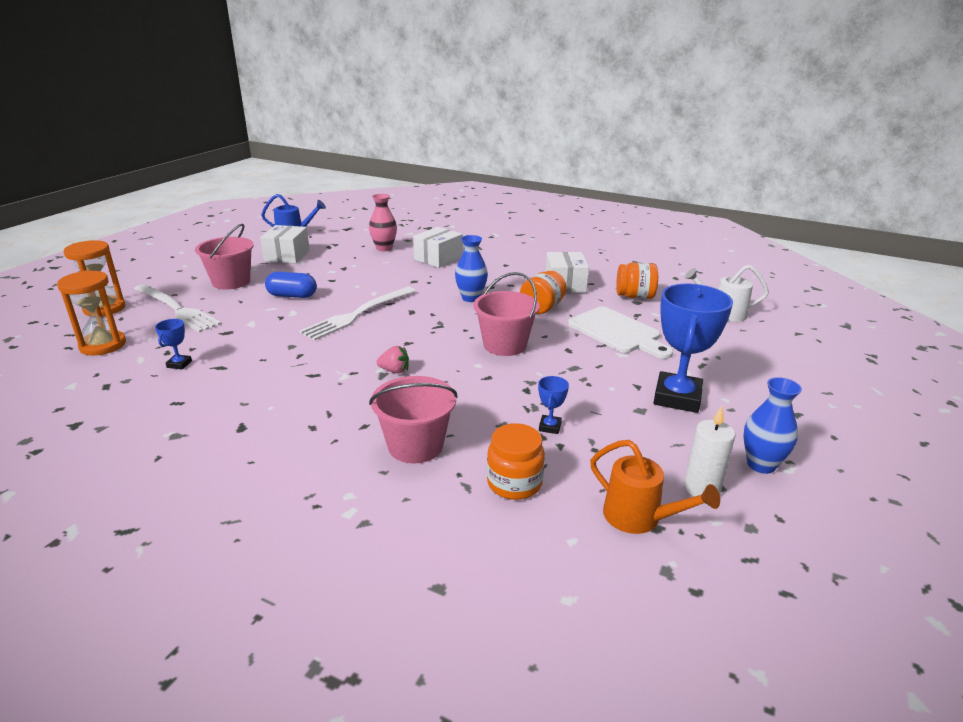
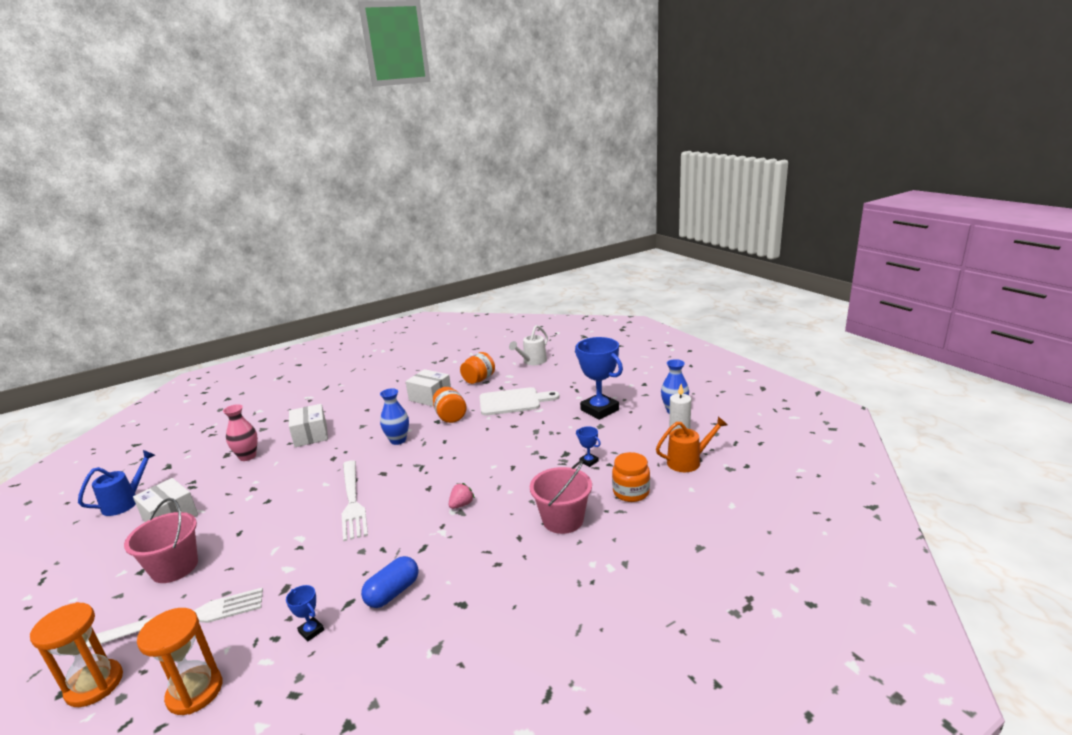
camera: 55 degrees left, 5 degrees down
(292, 296) = (266, 531): blue capsule -> blue capsule (393, 592)
(504, 345) = (481, 447): pink bucket -> none

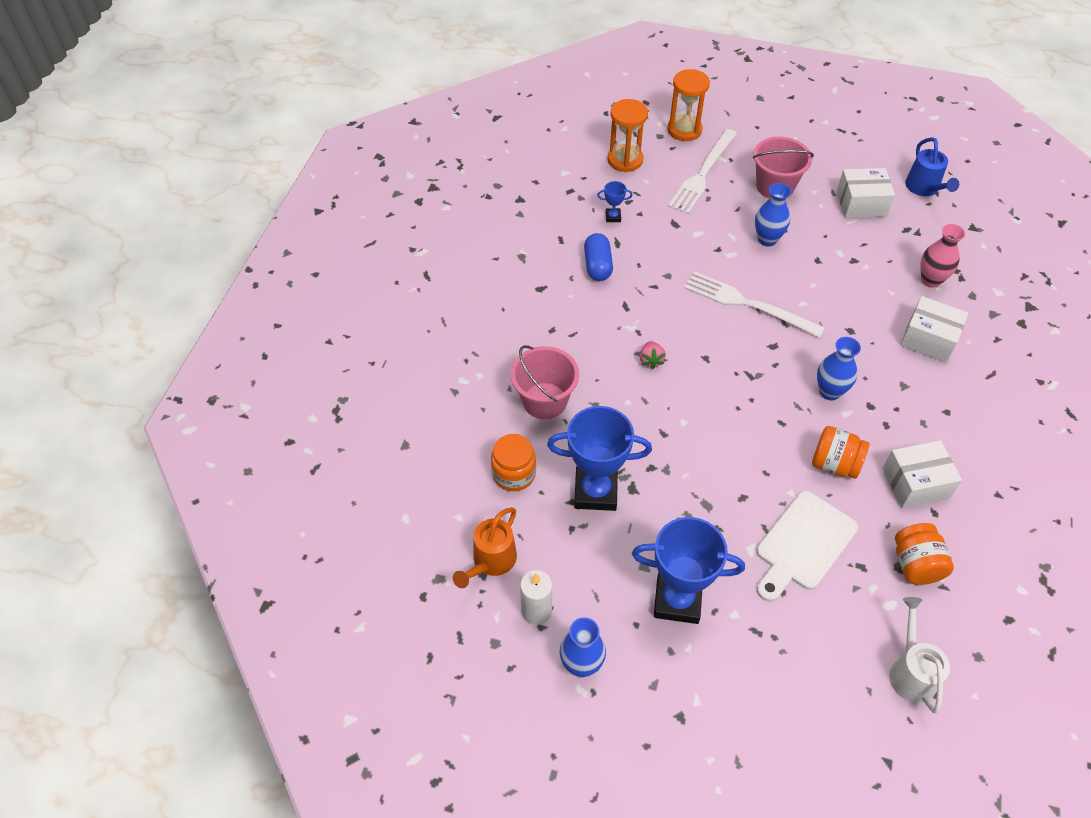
camera: 135 degrees right, 30 degrees up
(262, 532) = (767, 239): none -> blue vase
(589, 461) = (595, 491): blue trophy -> blue trophy, size x2.32

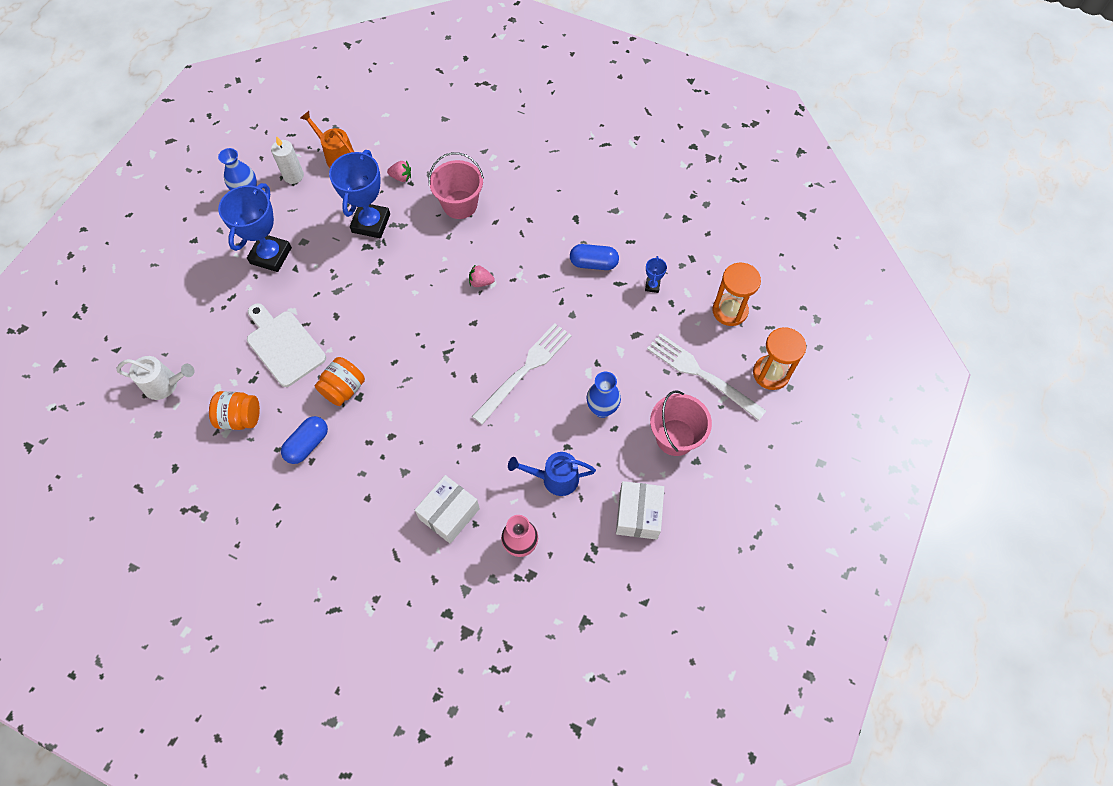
camera: 100 degrees right, 10 degrees up
(514, 474) = (401, 177): orange jar -> pink strawberry
(829, 391) = (414, 408): blue vase -> none
(915, 483) = (308, 444): white box -> blue capsule
(924, 189) = (652, 591): blue watering can -> blue watering can (554, 478)

